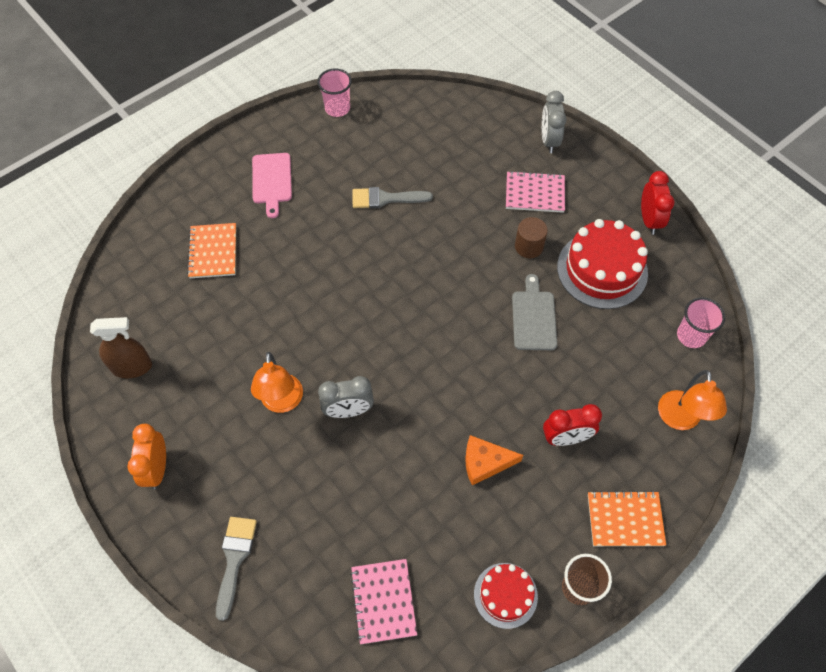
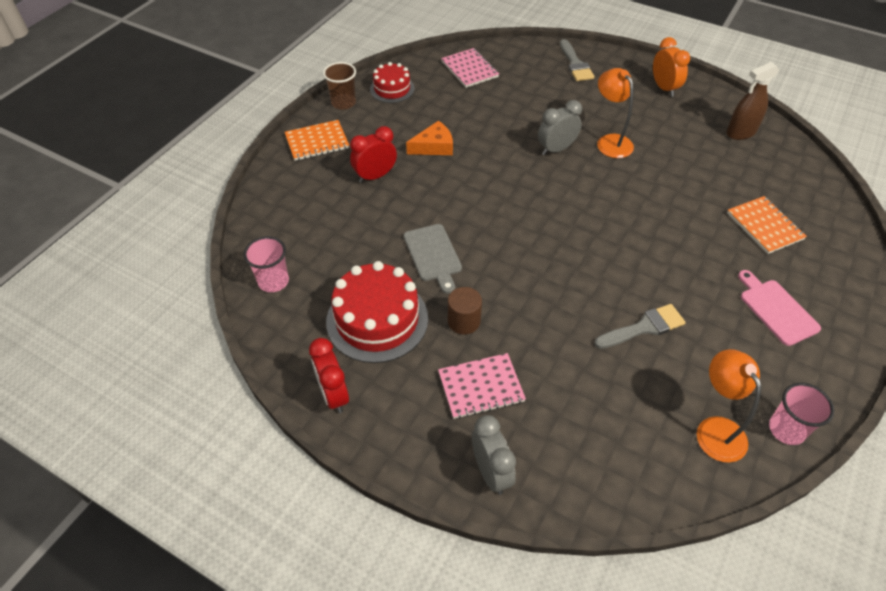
camera: 160 degrees right, 10 degrees down
(680, 419) = (279, 212): orange lamp -> orange lamp (715, 429)

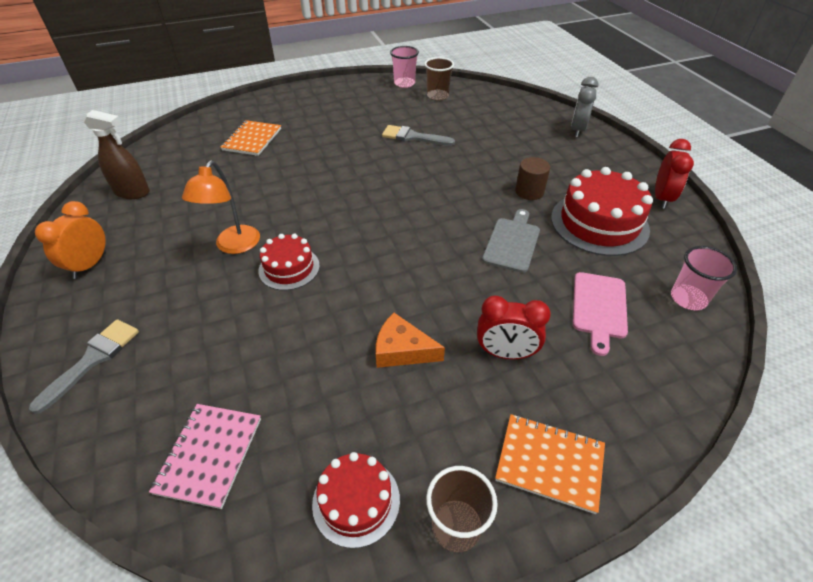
camera: 140 degrees left, 5 degrees down
(481, 387) = (550, 159): pink notebook -> none
(556, 149) = (289, 268): grey clock -> red cake
(715, 429) = (437, 96): orange lamp -> brown cup
(776, 309) = (327, 111): pink cutting board -> pink cutting board (599, 308)

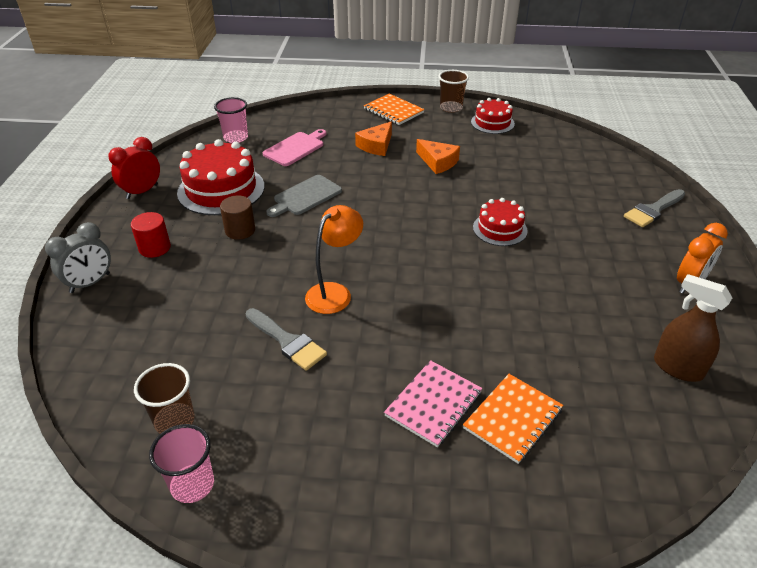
camera: 155 degrees left, 5 degrees down
(209, 455) = (565, 152): pink notebook -> pink notebook (433, 404)
(234, 246) = (548, 261): orange lamp -> orange lamp (335, 292)
(505, 353) = (376, 145): red clock -> orange cheese
(573, 160) = (154, 248): none -> red cylinder

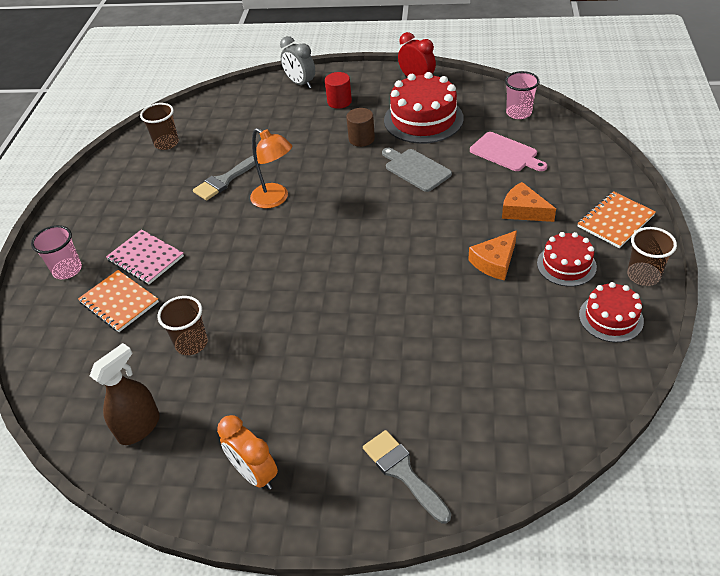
camera: 95 degrees right, 5 degrees up
(192, 485) = (118, 158): pink cup -> pink cup (67, 270)
(500, 229) = (362, 310): red cake -> red cake (566, 265)
(563, 341) = (191, 343): none -> brown cup

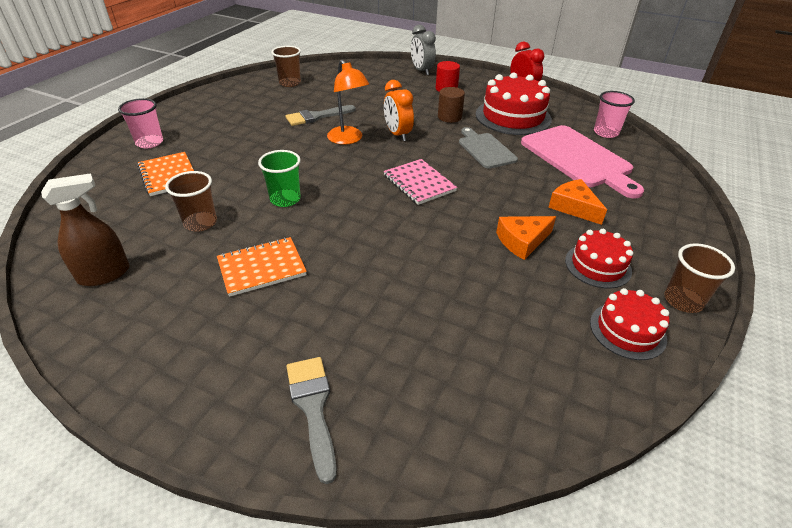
camera: 15 degrees right, 5 degrees down
(145, 258) = (214, 151): pink notebook -> pink notebook (419, 183)
(255, 473) = (169, 352): orange clock -> orange clock (397, 134)
(256, 290) = (285, 199): none -> green cup
(505, 153) = (578, 158): pink cutting board -> pink cutting board, size x1.69
(615, 221) = (670, 242): orange notebook -> orange notebook (262, 267)

